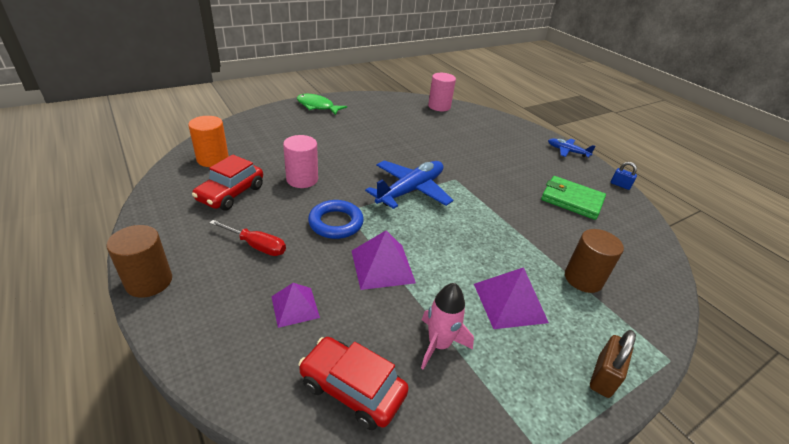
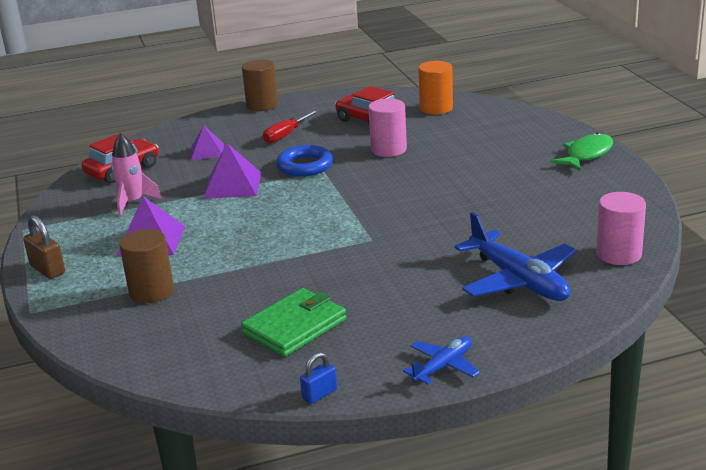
camera: 110 degrees right, 10 degrees down
(411, 190) = (352, 207): blue plane -> blue plane (518, 280)

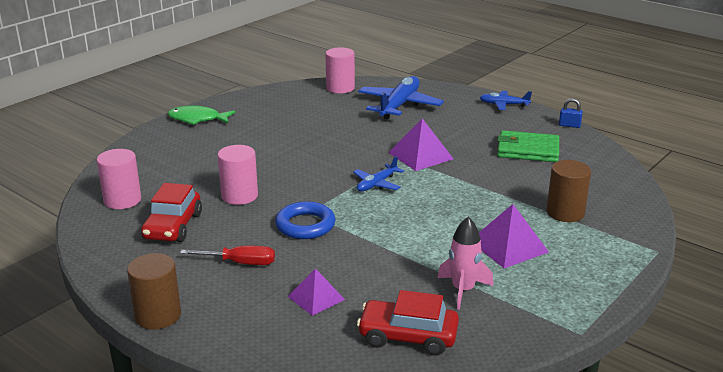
camera: 125 degrees left, 0 degrees up
(47, 270) = (608, 276): brown padlock -> none
(232, 185) = (376, 248): purple pyramid -> purple pyramid (420, 155)
(333, 212) = (377, 184): none -> blue plane
(436, 108) = (122, 200): orange cylinder -> pink cylinder

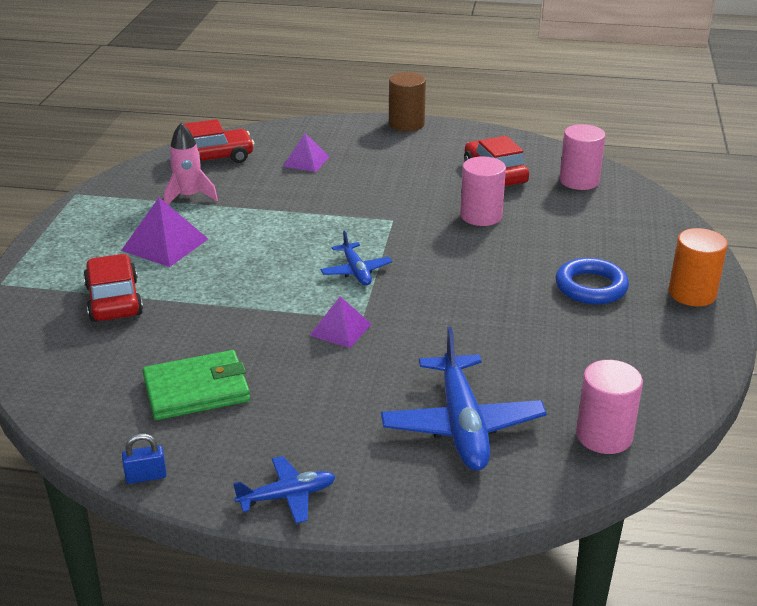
camera: 150 degrees right, 5 degrees up
(197, 119) = (692, 294): green fish -> orange cylinder
(241, 263) = (395, 166): red screwdriver -> none
(305, 225) = (380, 208): blue ring -> blue ring (591, 287)
(377, 184) = (356, 271): blue plane -> blue plane turned 150 degrees clockwise
(420, 155) = (340, 329): purple pyramid -> purple pyramid, size x0.66
(565, 212) = (114, 300): brown cylinder -> red car

